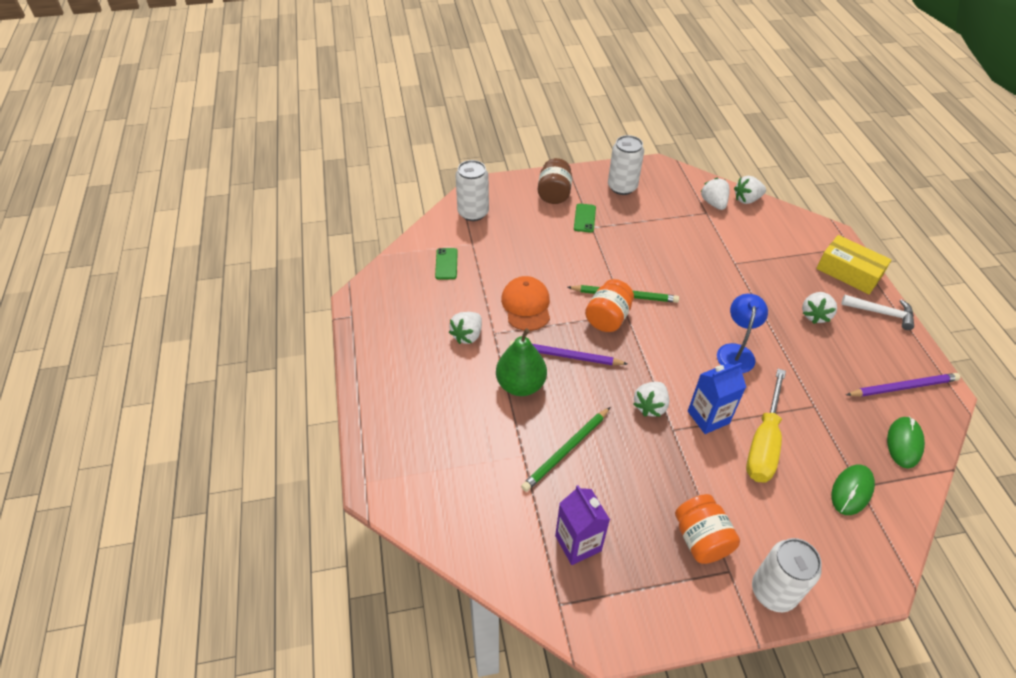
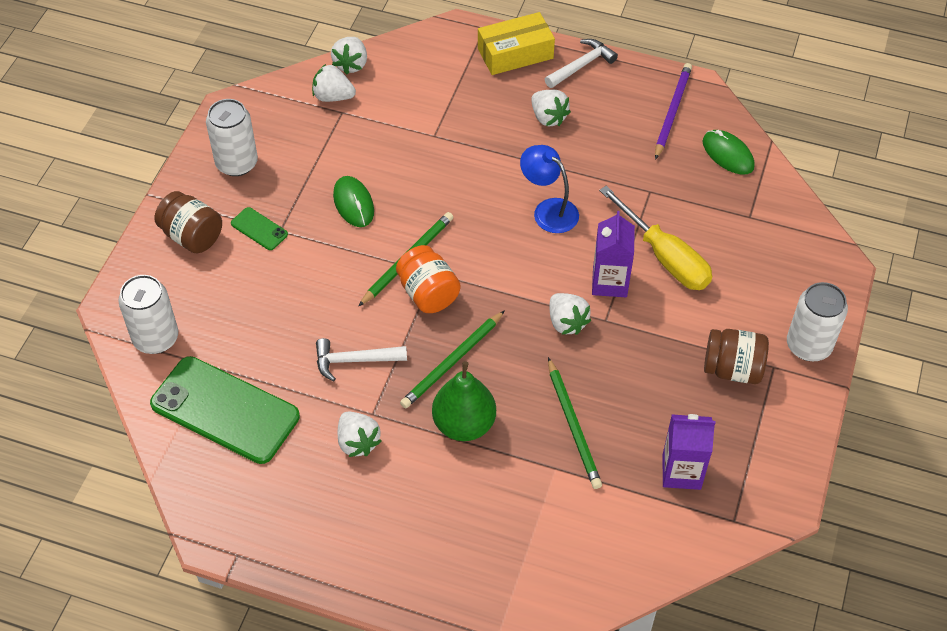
camera: 60 degrees left, 5 degrees up
(446, 264) = (225, 410): green phone -> green phone, size x2.31
(526, 305) = (354, 360): orange cap -> white hammer
(565, 356) = (453, 361): purple pencil -> green pencil
(701, 539) = (732, 369): orange jar -> brown jar
(708, 417) = (609, 282): blue carton -> purple carton
(852, 490) = (750, 225): green mouse -> green mouse (353, 203)

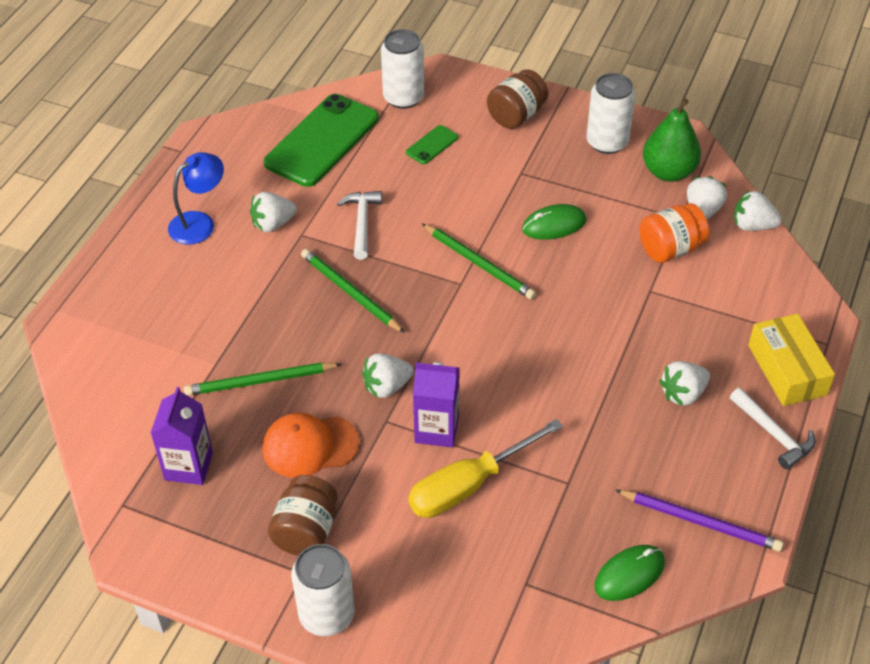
camera: 95 degrees right, 5 degrees down
(259, 229) = (523, 158): green phone -> green phone (432, 145)
(428, 293) = (435, 278): orange jar -> orange jar (670, 249)
(464, 424) = (278, 298): green pear -> green pear (668, 172)
(548, 210) = (541, 383): blue lamp -> blue lamp (199, 223)
(642, 376) = (310, 446): none -> orange cap

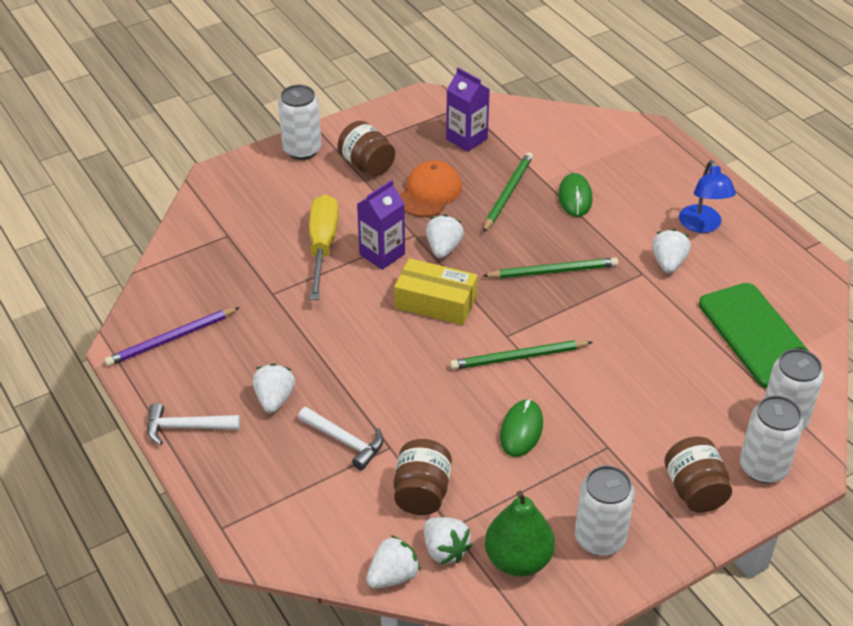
camera: 125 degrees right, 5 degrees down
(362, 223) = (627, 312): white hammer -> white hammer (345, 441)
(432, 145) = (695, 405): green phone -> none
(461, 92) = (763, 467): none -> white can
(629, 574) = (179, 282): green mouse -> green mouse (575, 197)
(670, 249) = (422, 492): orange jar -> brown jar
(787, 370) = (227, 479): yellow box -> yellow box (435, 302)

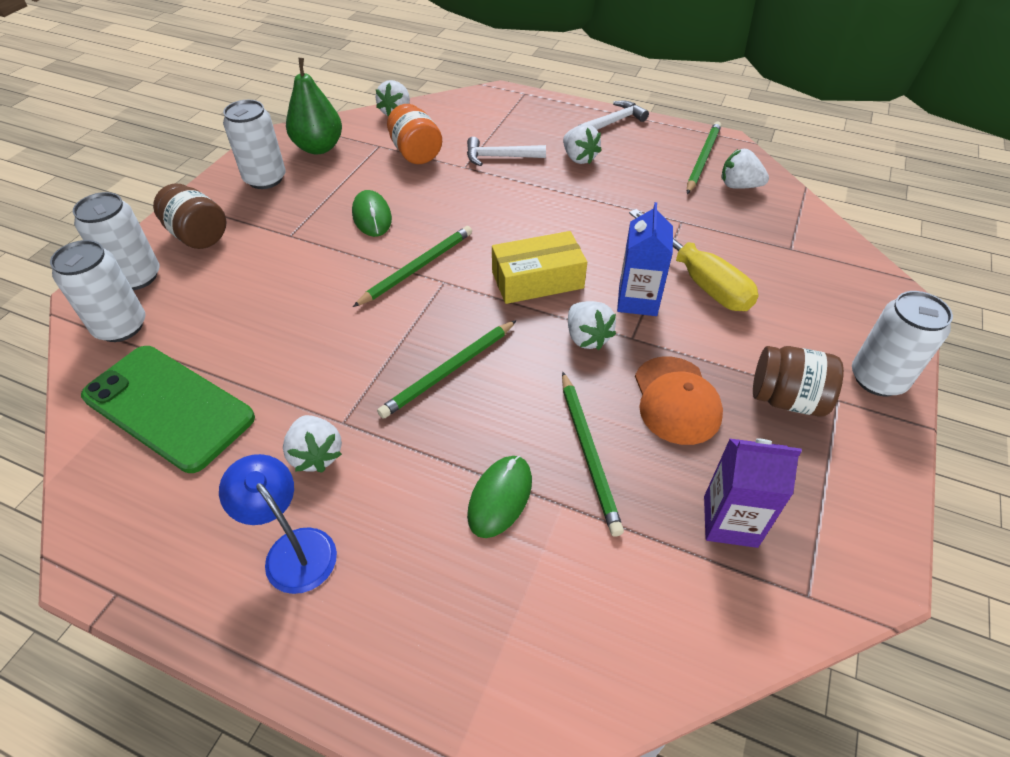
camera: 145 degrees right, 5 degrees up
(172, 339) = (702, 159): purple pencil -> green pencil
(382, 254) = (637, 300): purple carton -> blue carton
(422, 492) = (416, 153): brown jar -> orange jar
(445, 550) = (373, 134): white strawberry -> white strawberry (739, 186)
(575, 197) = (500, 497): green mouse -> green mouse turned 60 degrees clockwise

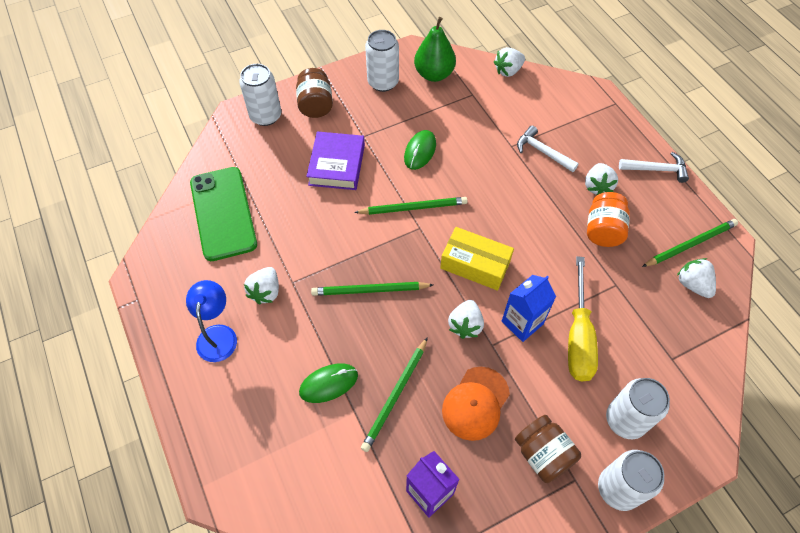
camera: 40 degrees right, 10 degrees up
(121, 327) = (236, 146): white can -> white can (625, 420)
(283, 276) = (337, 165): none -> purple book
(416, 153) = (490, 115): orange jar -> orange jar (603, 230)

